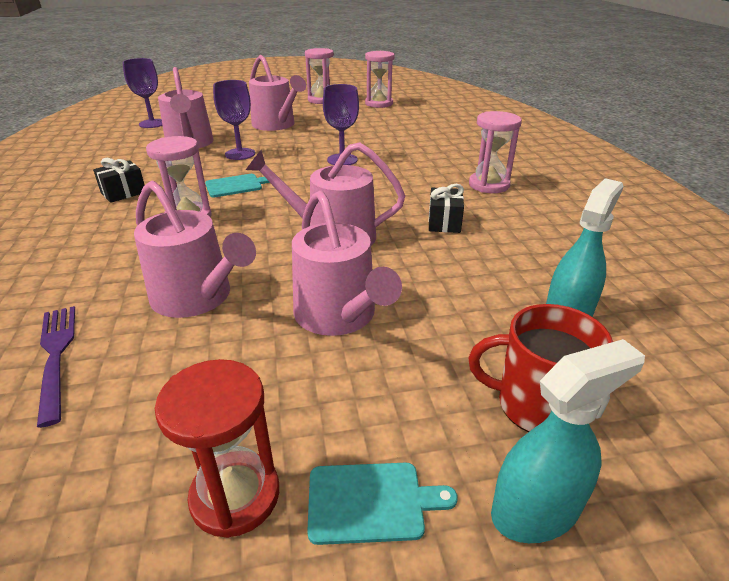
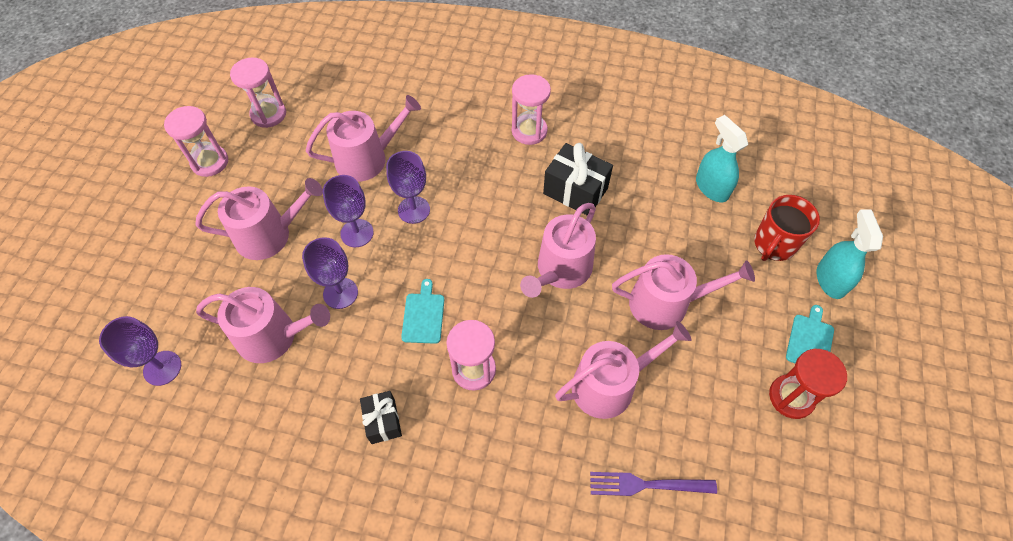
camera: 65 degrees left, 25 degrees up
(300, 147) = (357, 233): none -> purple goblet
(375, 135) = (367, 158): none -> pink watering can
(444, 222) = (575, 191): black gift -> black gift, size x1.61

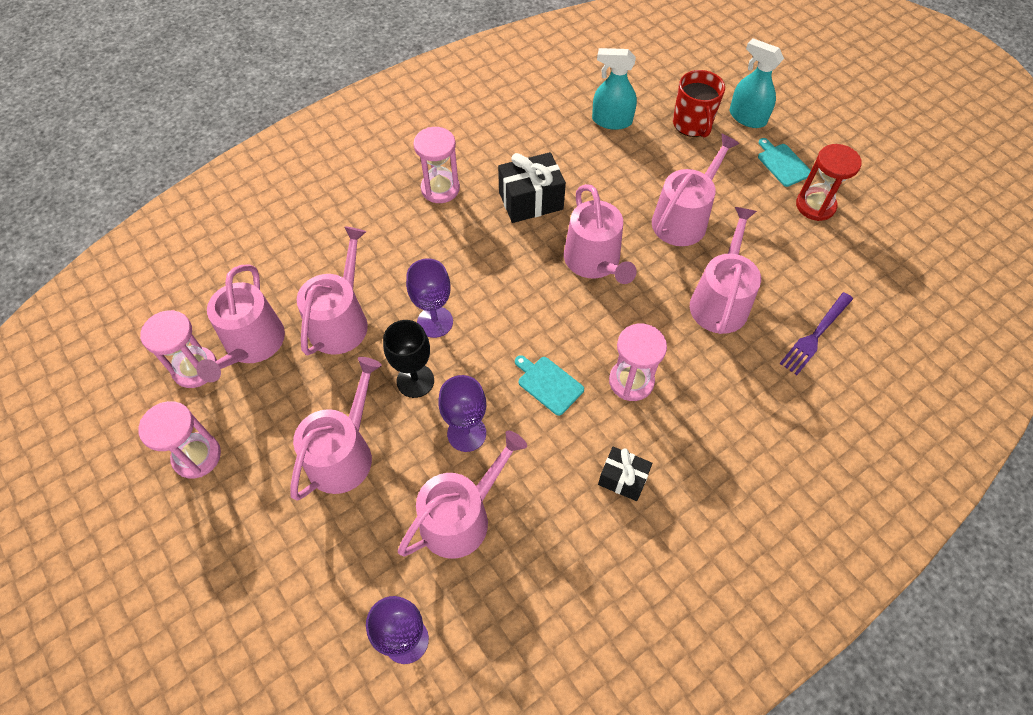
camera: 50 degrees left, 0 degrees up
(309, 128) = (252, 345): none -> pink watering can
(357, 233) = (415, 381): purple goblet -> black goblet

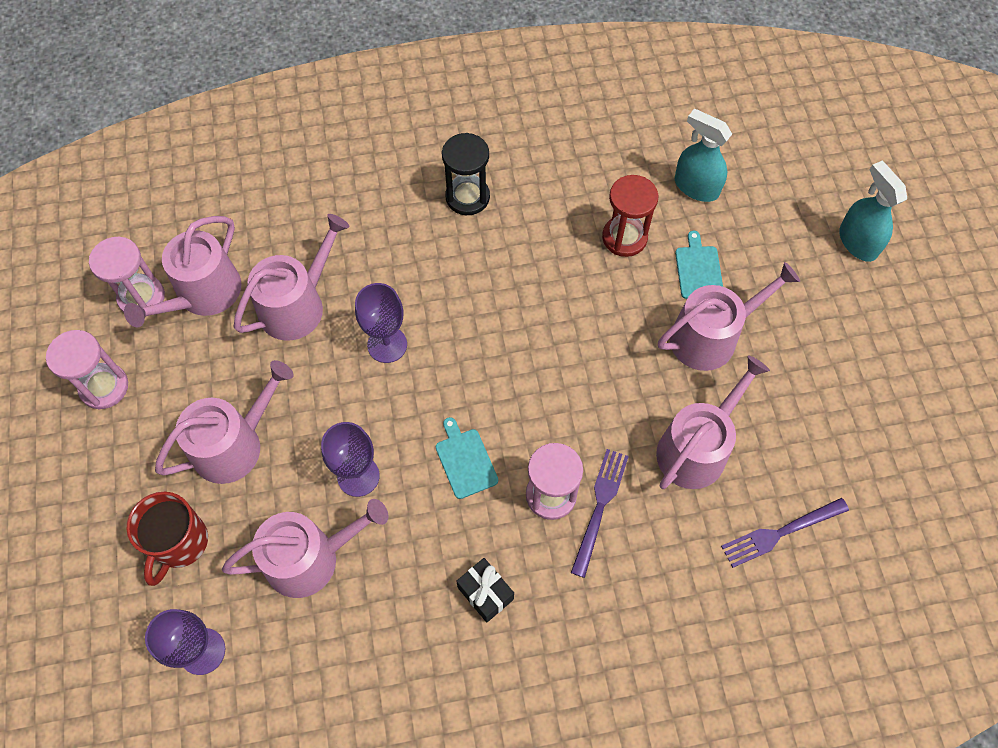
camera: 25 degrees right, 5 degrees up
(415, 381) = (337, 399): black goblet -> none
(440, 189) = (467, 197): pink hourglass -> black hourglass
(531, 201) = (555, 249): black gift -> none
(594, 262) = (585, 347): pink watering can -> none
(673, 373) = (599, 506): none -> purple fork
(692, 124) = (787, 226): red mug -> red mug (180, 543)
(782, 163) = (866, 316): turquoise cutting board -> turquoise cutting board (698, 270)
(815, 205) = (873, 382): red hourglass -> red hourglass (624, 237)

